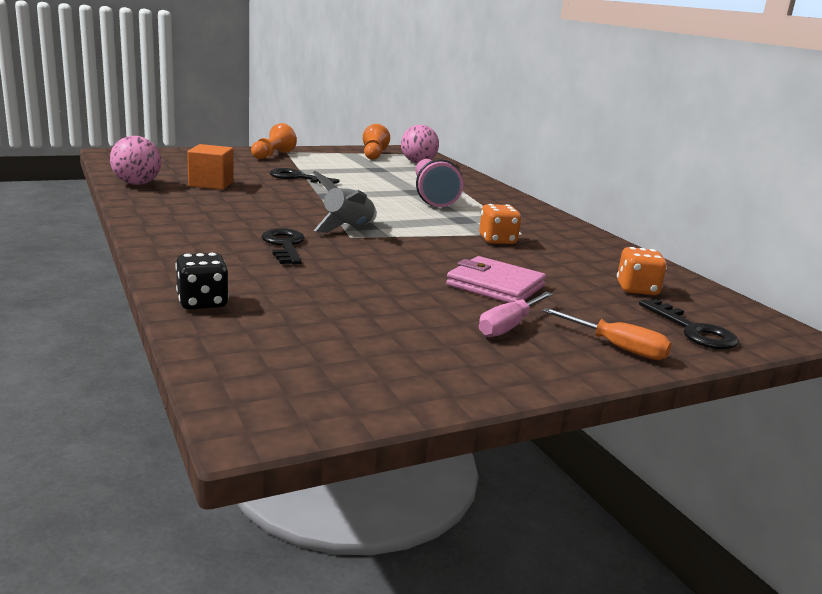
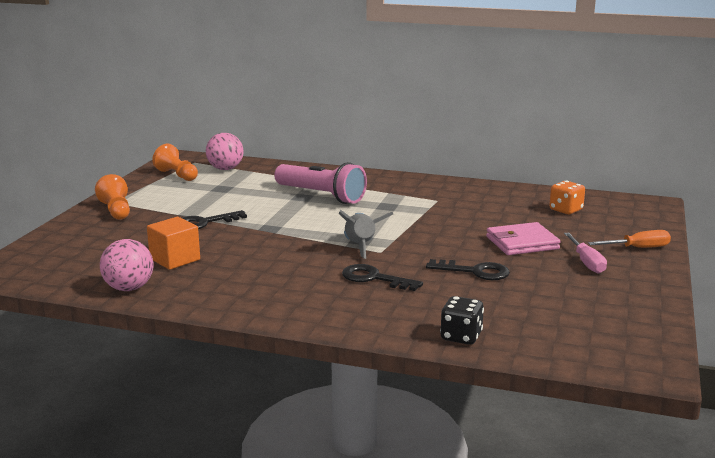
camera: 45 degrees left, 0 degrees up
(497, 240) = (443, 212): orange dice -> none
(693, 330) = (633, 222): black key -> black key (475, 272)

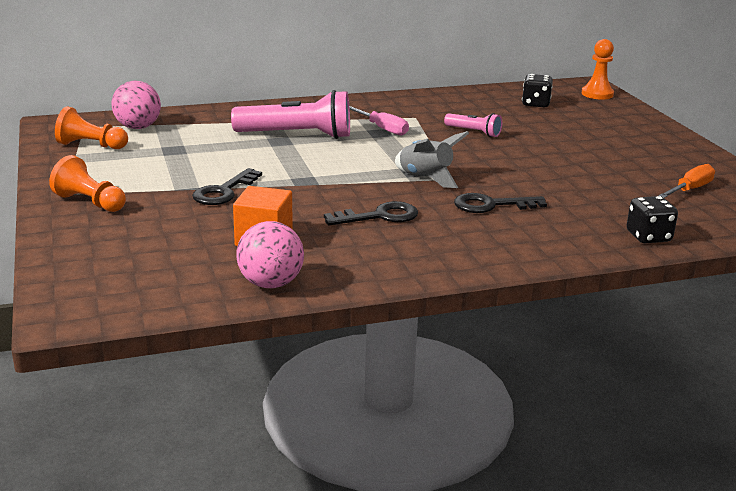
camera: 35 degrees left, 5 degrees up
(465, 221) = (473, 132): none -> pink flashlight
(475, 272) = (561, 176): black key -> black key (379, 216)
(522, 243) = (552, 141): pink wallet -> none
(565, 210) = (535, 104): orange dice -> black dice
(586, 262) = (627, 147): pink screwdriver -> pink screwdriver (383, 129)
(638, 248) = (641, 125): orange screwdriver -> orange screwdriver (690, 189)
(645, 213) = (597, 94): none -> orange pawn

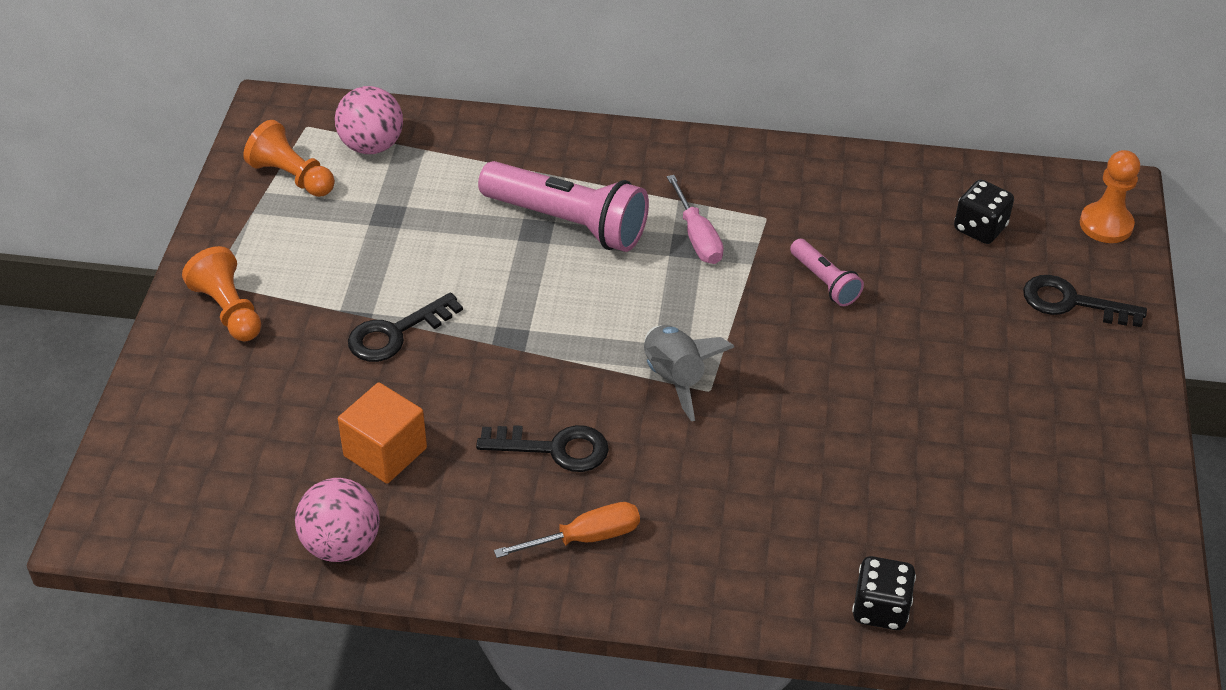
camera: 25 degrees right, 20 degrees up
(491, 205) = (718, 469): black key -> black key (1072, 302)
(690, 189) = (1037, 521): orange screwdriver -> orange screwdriver (585, 538)

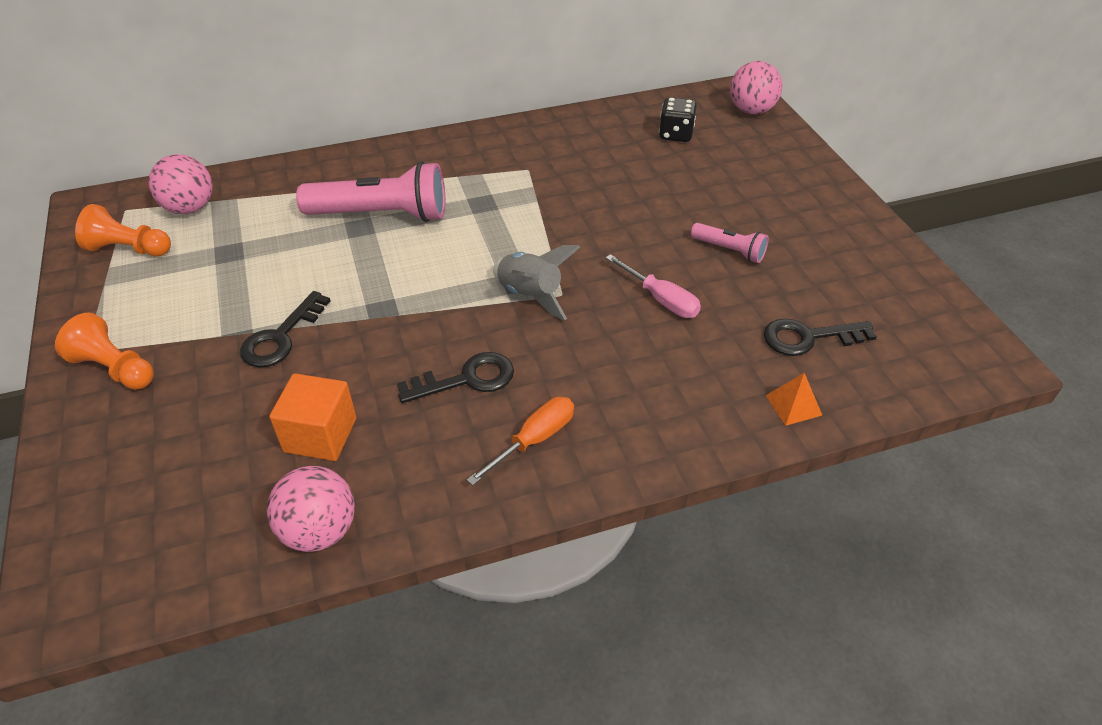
camera: 25 degrees left, 0 degrees up
(697, 237) = (486, 195): pink screwdriver -> pink screwdriver (661, 299)
(824, 282) = (596, 197): pink flashlight -> pink flashlight (729, 250)
(880, 609) = (793, 405): black dice -> orange pyramid
(1072, 302) = (766, 160): black key -> black key (808, 338)
(1106, 225) = (751, 110): orange pawn -> pink ball

